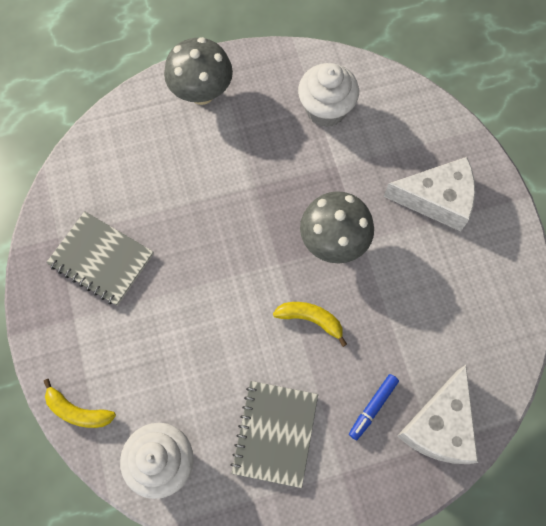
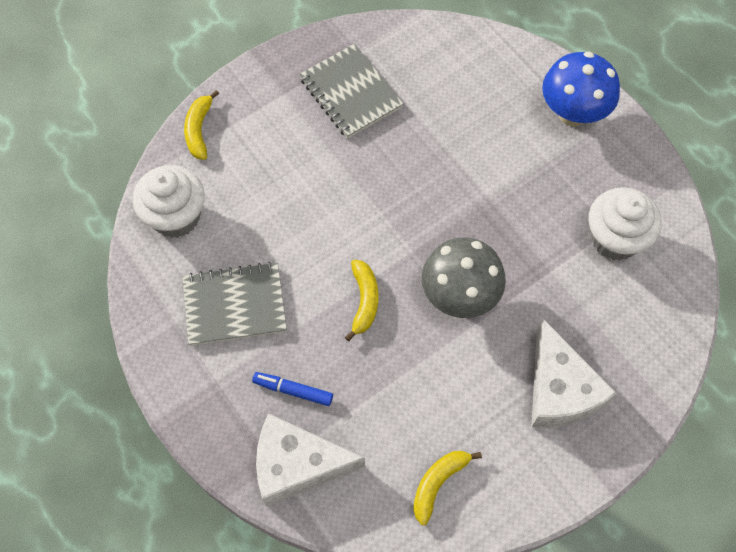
camera: 70 degrees right, 5 degrees down
(101, 259) = (350, 93): grey notebook -> grey notebook turned 45 degrees counterclockwise
(202, 93) = (572, 113): grey mushroom -> blue mushroom
(486, 317) = (438, 483): none -> yellow banana

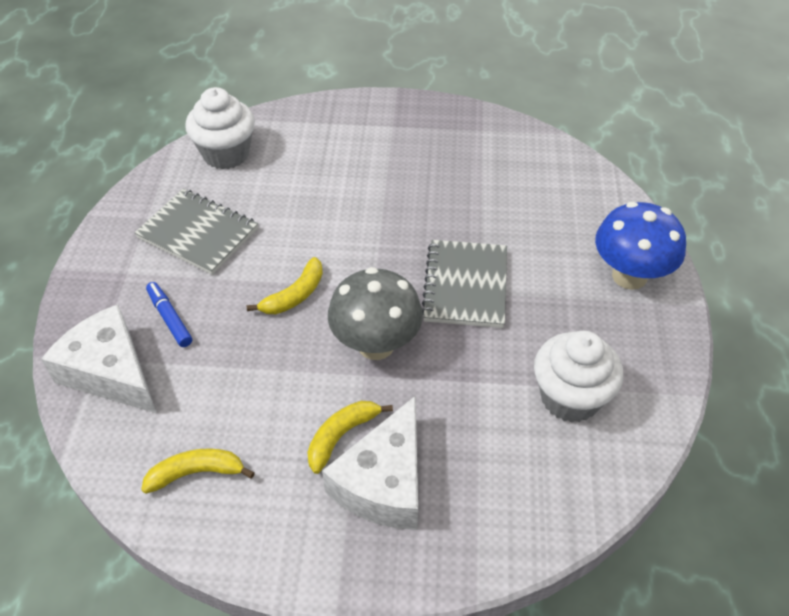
camera: 40 degrees right, 15 degrees down
(199, 130) = (305, 113): yellow banana -> yellow banana (341, 436)
(350, 93) = (444, 153): grey notebook -> grey notebook (465, 286)

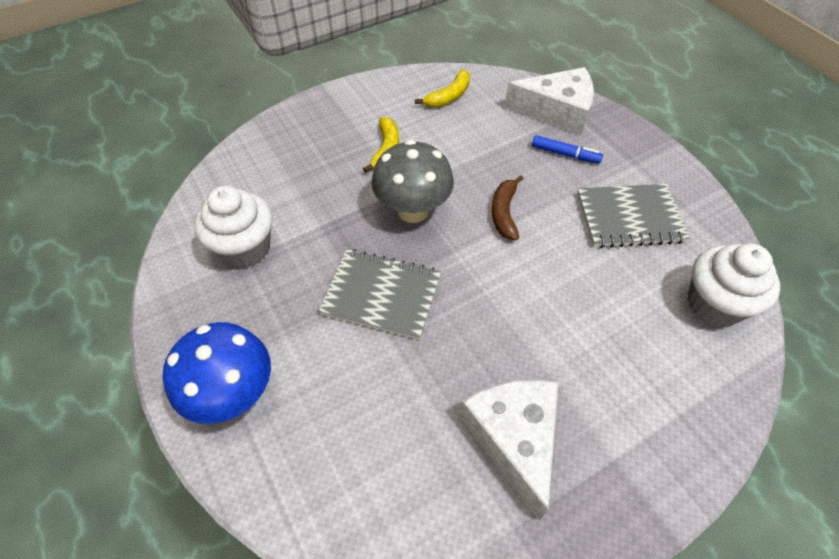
camera: 145 degrees right, 5 degrees up
(294, 295) = (504, 213): yellow banana -> brown banana
(384, 482) = (341, 141): white cheese -> white cheese (514, 439)
(465, 286) = (382, 295): grey notebook -> grey notebook turned 45 degrees counterclockwise

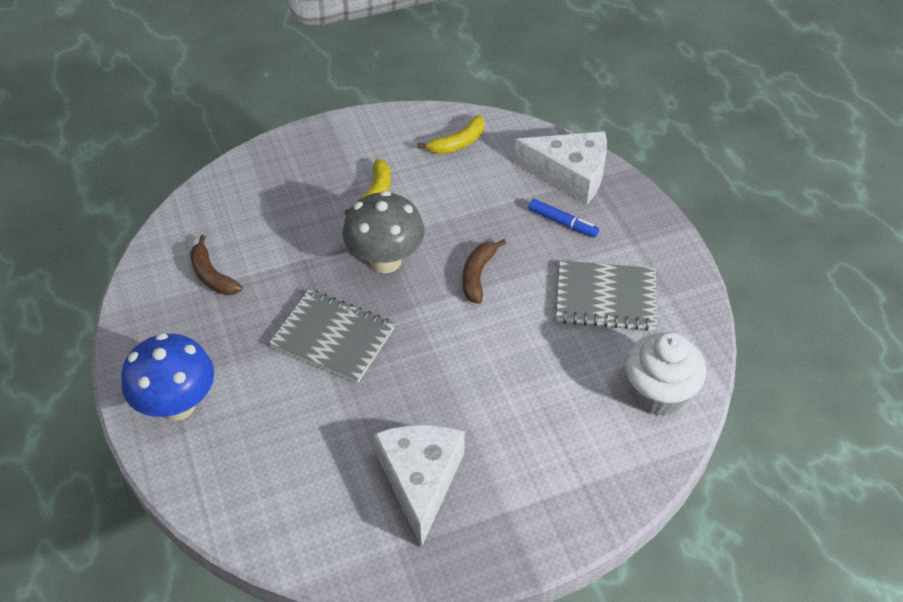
camera: 10 degrees right, 5 degrees down
(245, 248) = (212, 275): white cupcake -> brown banana

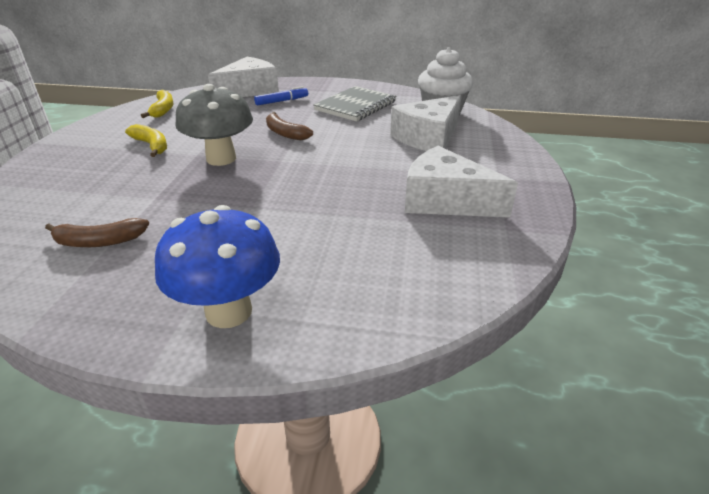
camera: 60 degrees left, 15 degrees down
(333, 338) = (264, 199): grey notebook -> none
(565, 409) = (428, 137): none -> white cheese

